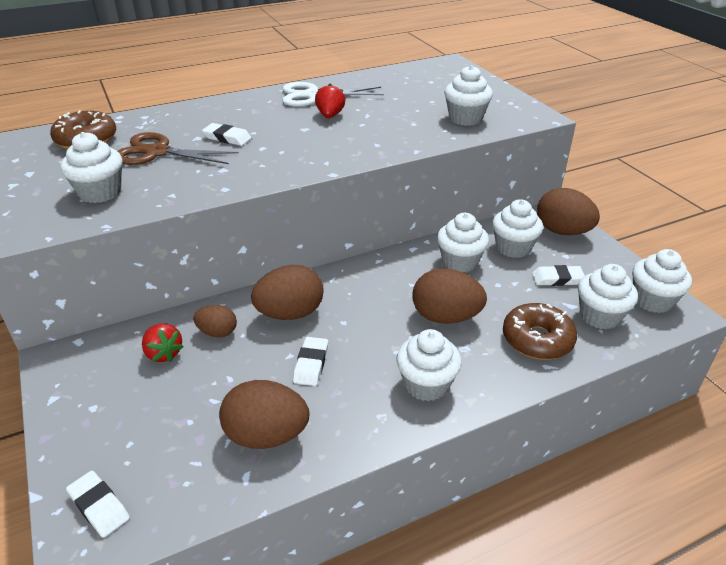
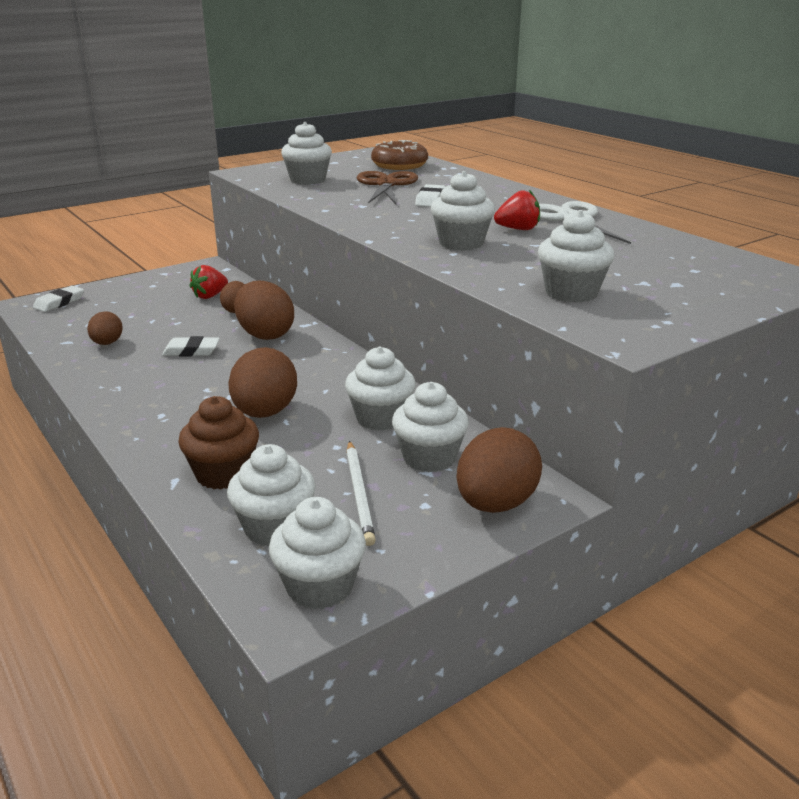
camera: 80 degrees right, 10 degrees down
(266, 435) = (107, 343): brown egg -> brown egg, size x0.57
(426, 384) = (155, 406): white cupcake -> white cupcake (461, 243)
(537, 339) = (223, 474): brown donut -> brown cupcake
(557, 279) = (359, 494): white eraser -> white pencil

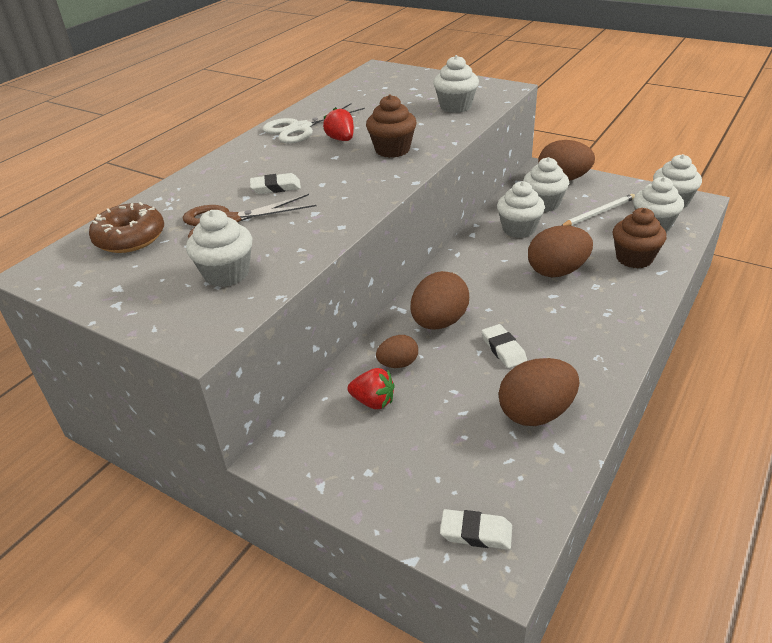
camera: 110 degrees left, 10 degrees up
(107, 343) = (536, 413): brown egg -> brown egg, size x1.74
(461, 243) = (392, 150): white cupcake -> brown cupcake

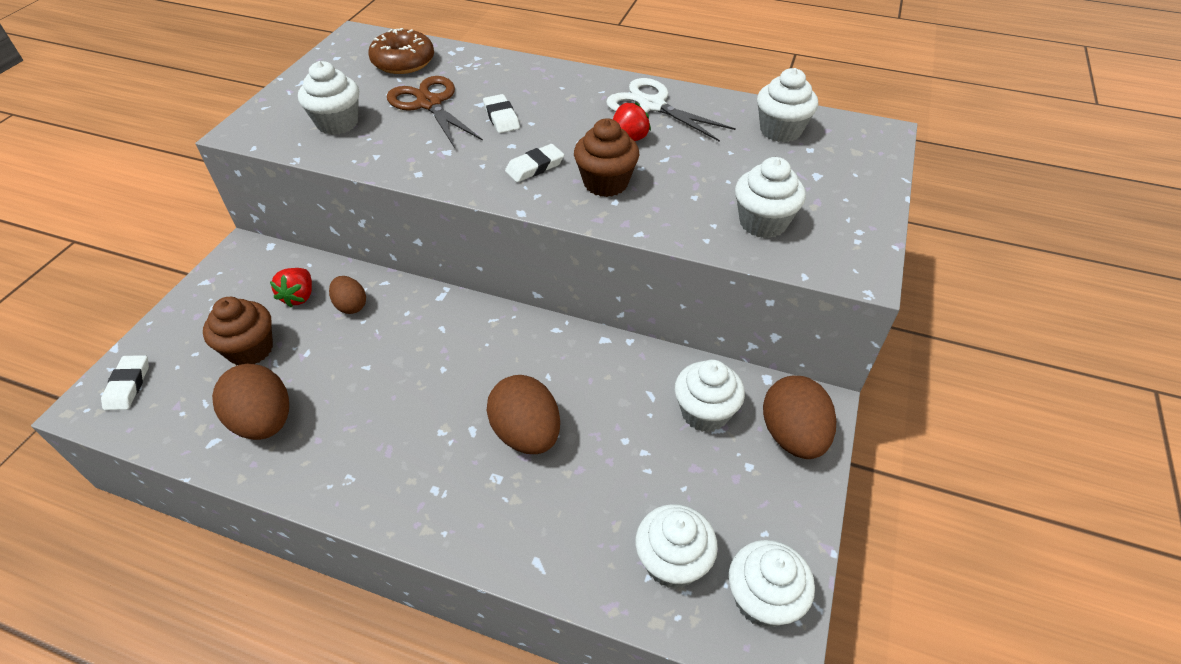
camera: 75 degrees right, 10 degrees up
(439, 322) = (418, 328): brown egg -> none
(503, 349) = (369, 387): white eraser -> white eraser (535, 167)
(519, 229) = (626, 387): white cupcake -> white cupcake (780, 130)
(598, 213) = (695, 484): white pencil -> none
(634, 258) = (570, 528): brown cupcake -> brown cupcake (250, 349)

